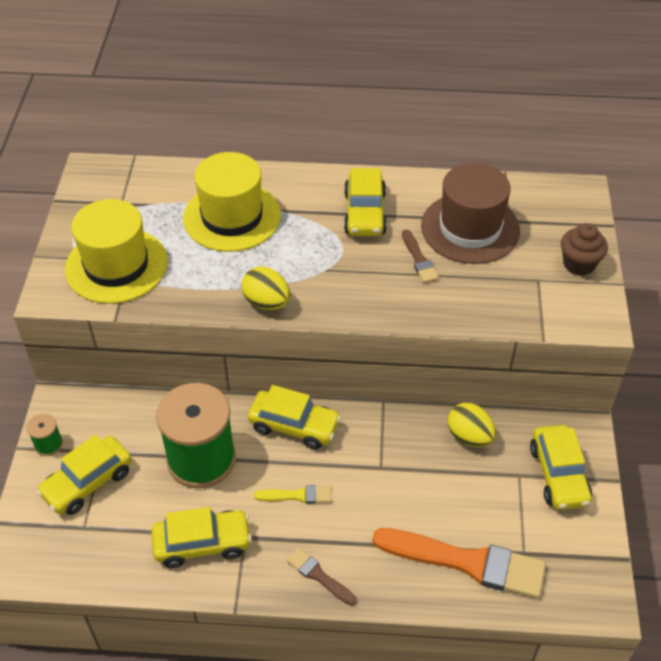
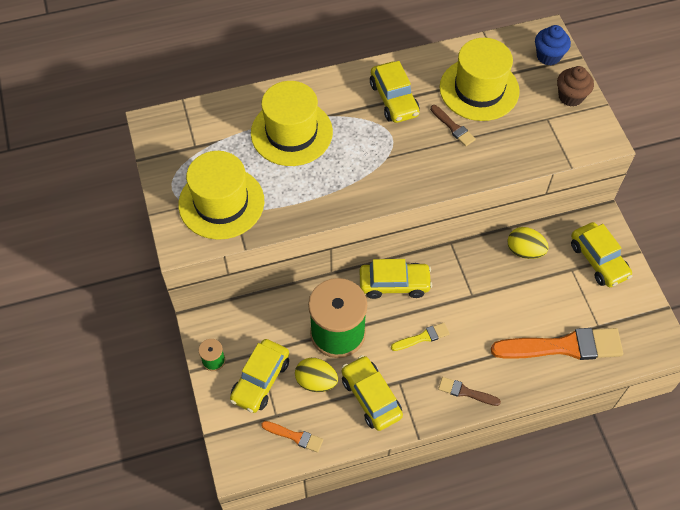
camera: 20 degrees left, 10 degrees up
(92, 558) = (294, 436): none -> orange brush
(202, 543) = (371, 397): yellow car -> yellow car turned 90 degrees counterclockwise
(266, 302) = (356, 198): yellow egg -> yellow egg (316, 381)
(470, 228) = (479, 89): brown hat -> yellow hat
(572, 215) = (548, 56): none -> blue cupcake

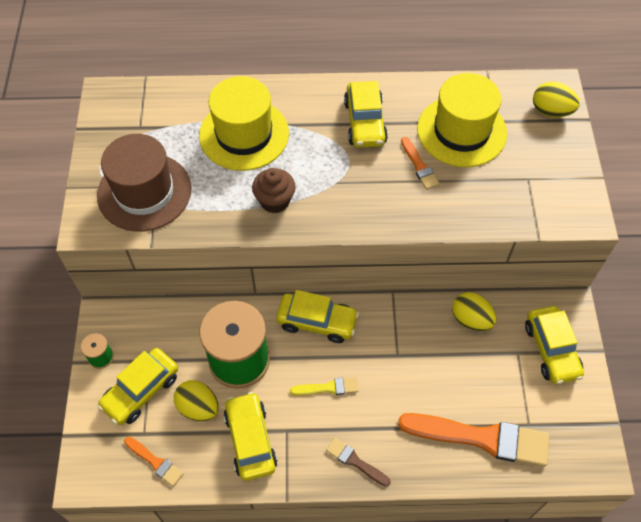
camera: 15 degrees right, 0 degrees up
(221, 203) = (144, 192): yellow hat -> brown hat
(453, 127) = (419, 166): brown brush -> orange brush
(548, 56) = (551, 111): blue cupcake -> yellow egg
(570, 97) = (562, 160): brown cupcake -> brown cupcake (275, 201)

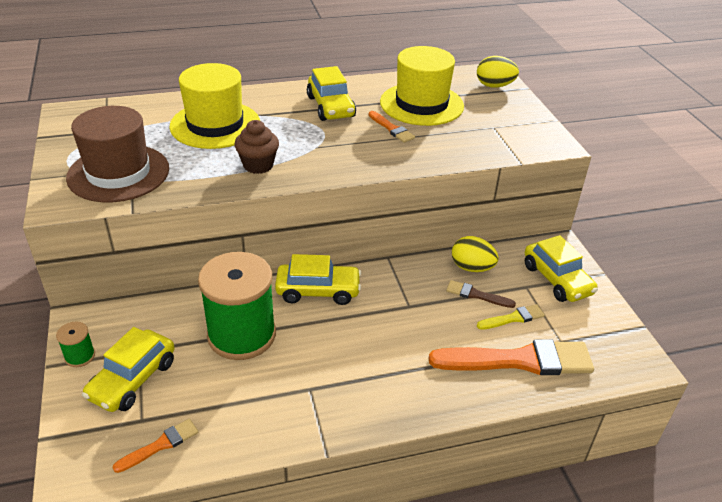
camera: 15 degrees left, 20 degrees down
(155, 462) = (160, 445): orange brush -> orange brush turned 60 degrees counterclockwise
(198, 407) = (203, 384): yellow egg -> none
(250, 440) = (270, 404): yellow car -> none
(327, 388) = (345, 344): yellow brush -> yellow brush (513, 318)
(355, 462) = (394, 404): brown brush -> brown brush (477, 295)

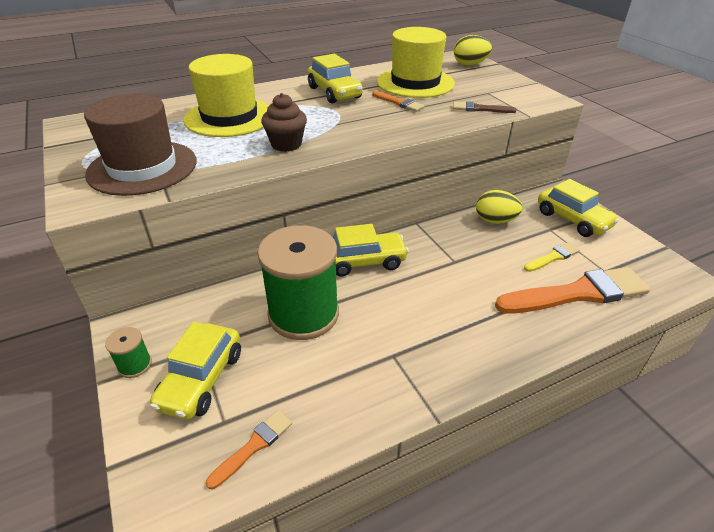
camera: 10 degrees left, 0 degrees up
(477, 295) = (511, 243): brown brush -> brown brush (480, 109)

